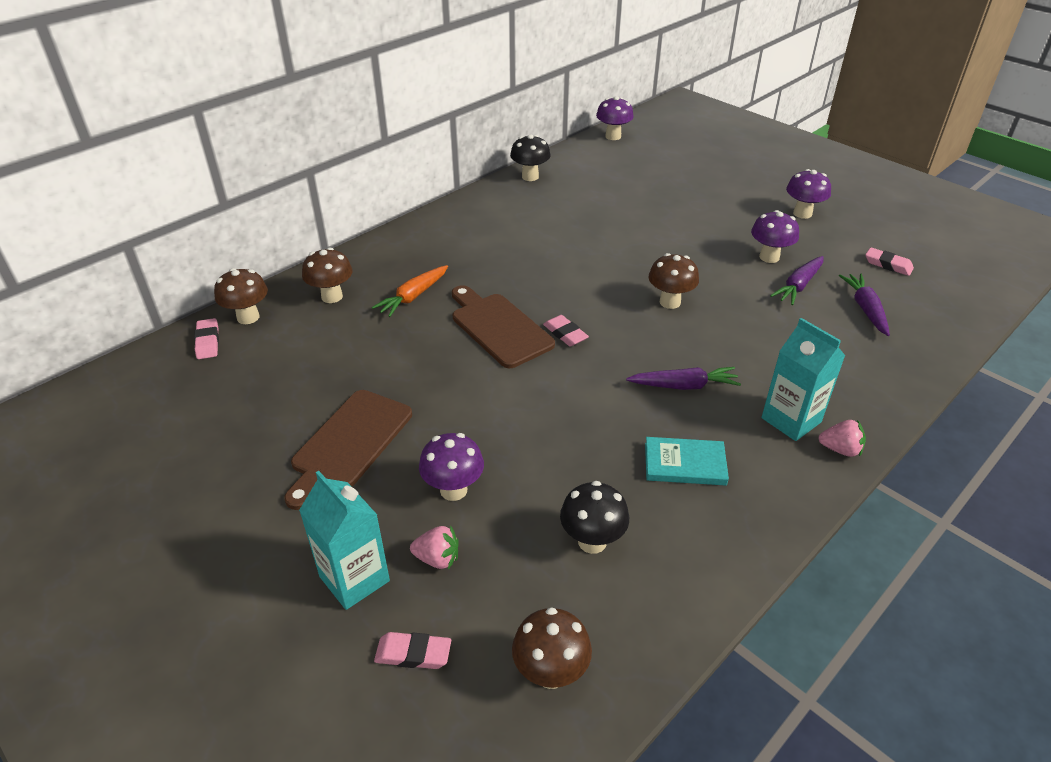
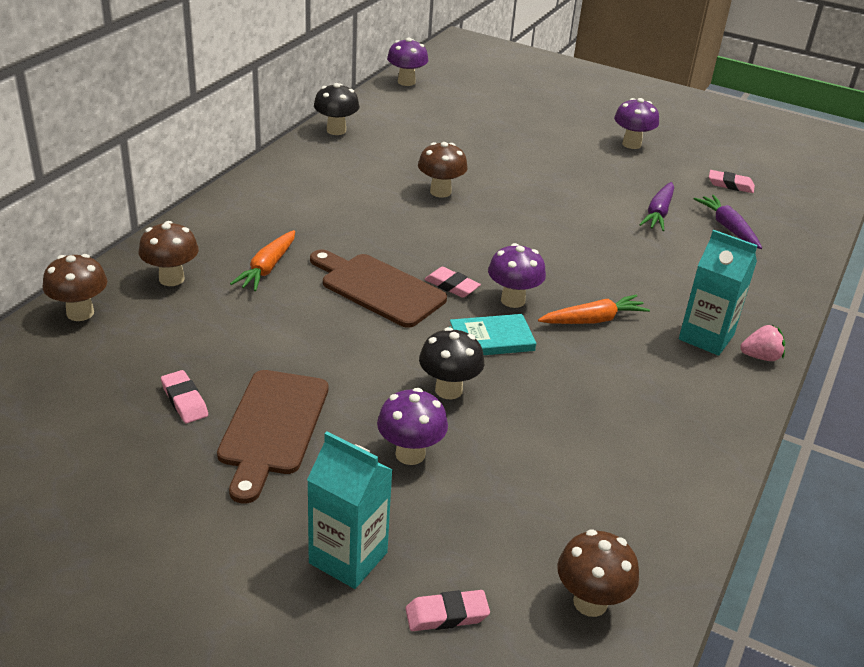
camera: 20 degrees left, 5 degrees down
(207, 342) = (43, 346): pink eraser -> pink eraser (184, 400)
(437, 558) = (426, 522): pink strawberry -> none
(592, 541) = (573, 477): black mushroom -> black mushroom (448, 390)
(670, 302) = (543, 242): brown mushroom -> brown mushroom (440, 192)
(684, 386) = (593, 320): purple carrot -> orange carrot
(685, 464) = (627, 392): turquoise book -> turquoise book (491, 339)
(769, 257) = (619, 189): purple mushroom -> purple mushroom (513, 300)

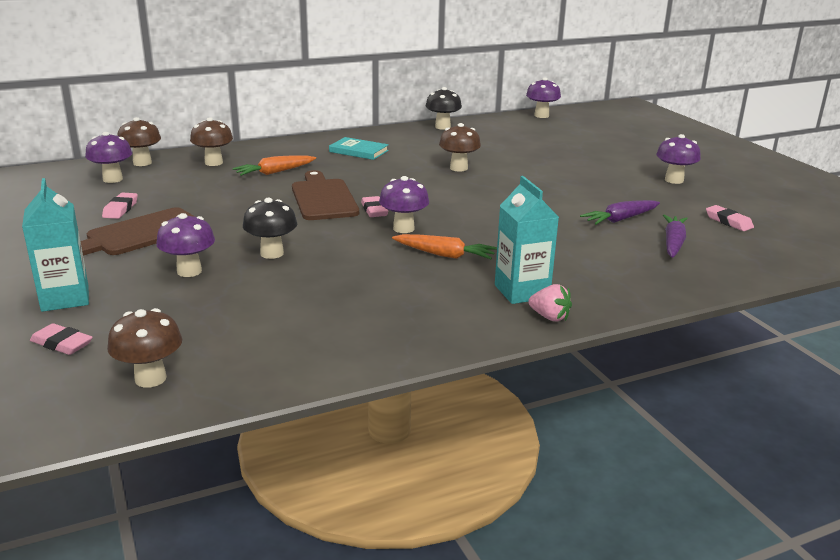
camera: 40 degrees right, 10 degrees down
(89, 356) = (113, 179): none -> purple mushroom
(491, 339) = (349, 241): turquoise book -> turquoise book (358, 151)

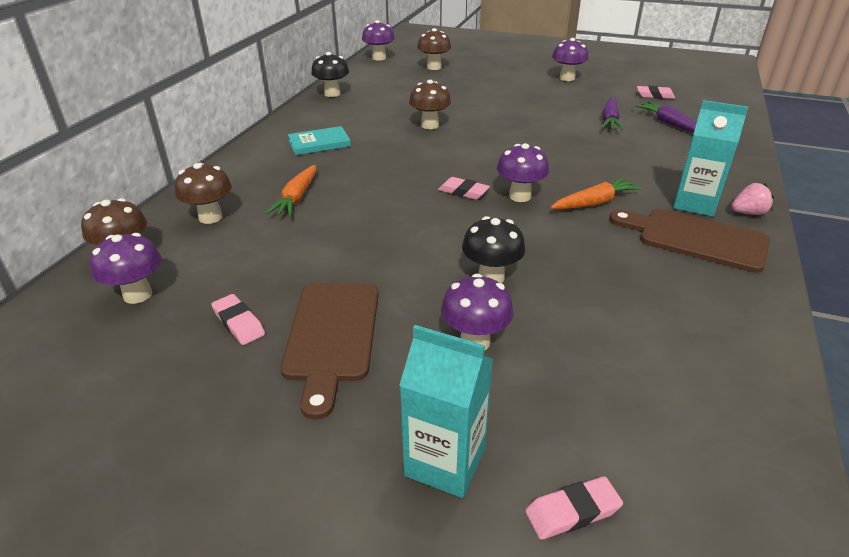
camera: 45 degrees left, 10 degrees up
(150, 378) = (715, 469): brown mushroom -> brown mushroom (434, 67)
(323, 198) = (400, 201): brown cutting board -> brown cutting board (695, 238)

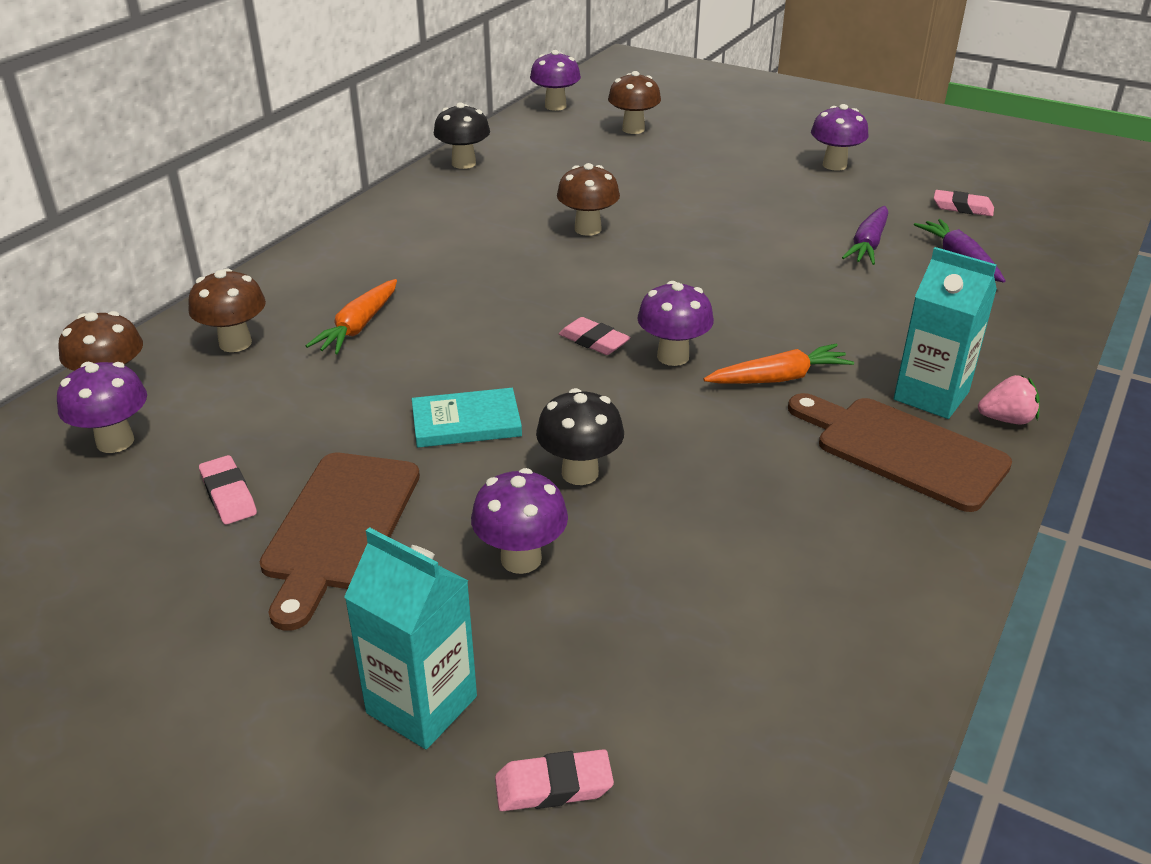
camera: 10 degrees right, 0 degrees up
(319, 143) = (417, 244): turquoise book -> turquoise book (466, 422)

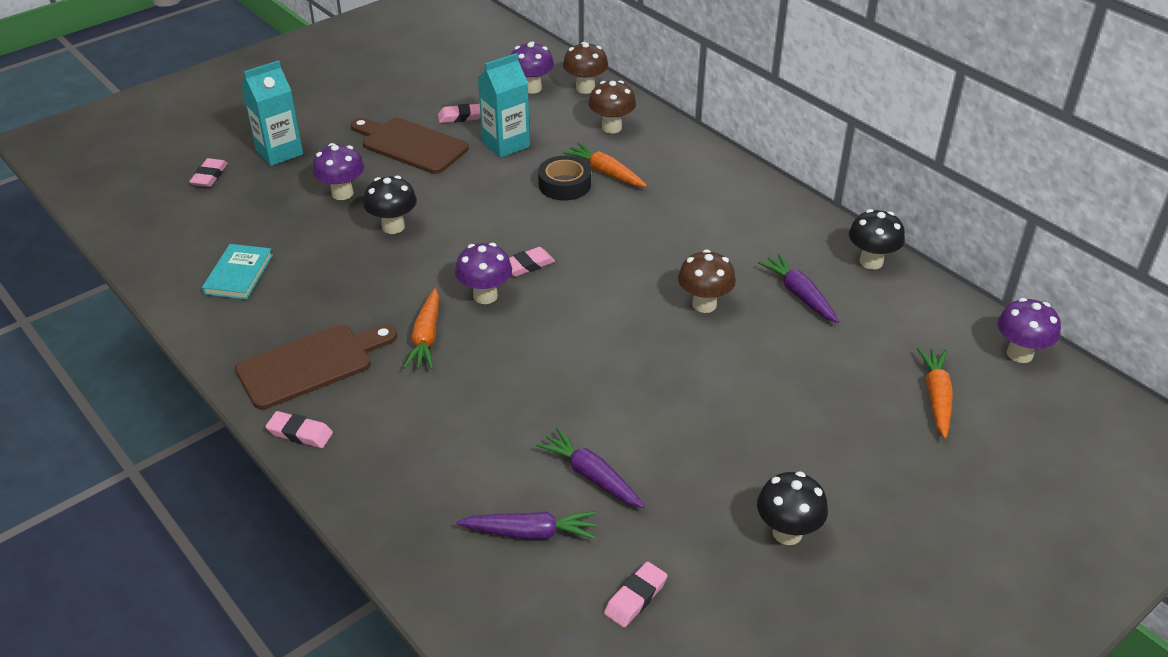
camera: 110 degrees right, 5 degrees up
(401, 351) = (564, 185): none -> black tape
(466, 422) = (470, 196): turquoise book -> turquoise book (238, 274)
(538, 188) = (799, 294): none -> purple carrot
(633, 129) = (936, 396): brown mushroom -> orange carrot
(834, 165) = (787, 533): purple mushroom -> black mushroom
(931, 396) = (353, 406): turquoise carton -> turquoise carton (506, 144)
(1006, 419) = (300, 433): pink strawberry -> pink eraser

